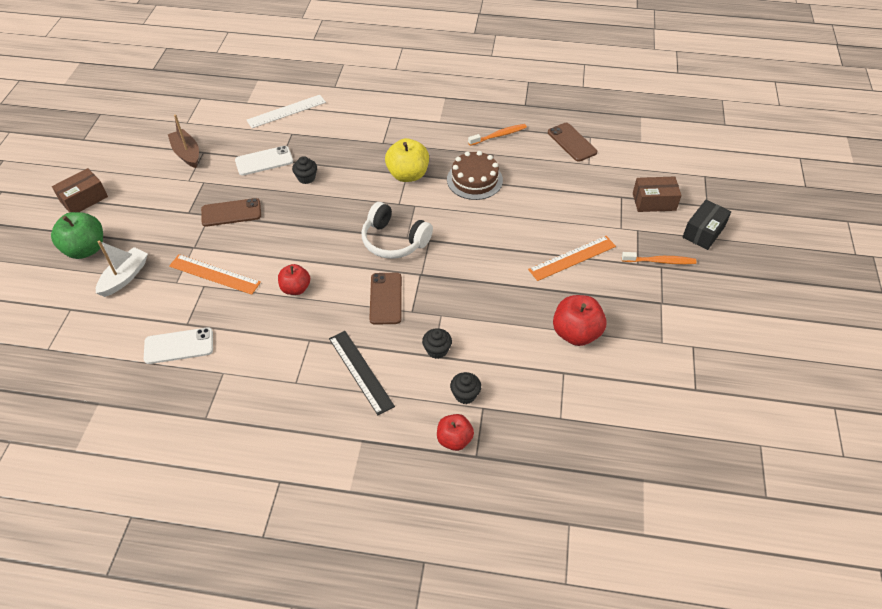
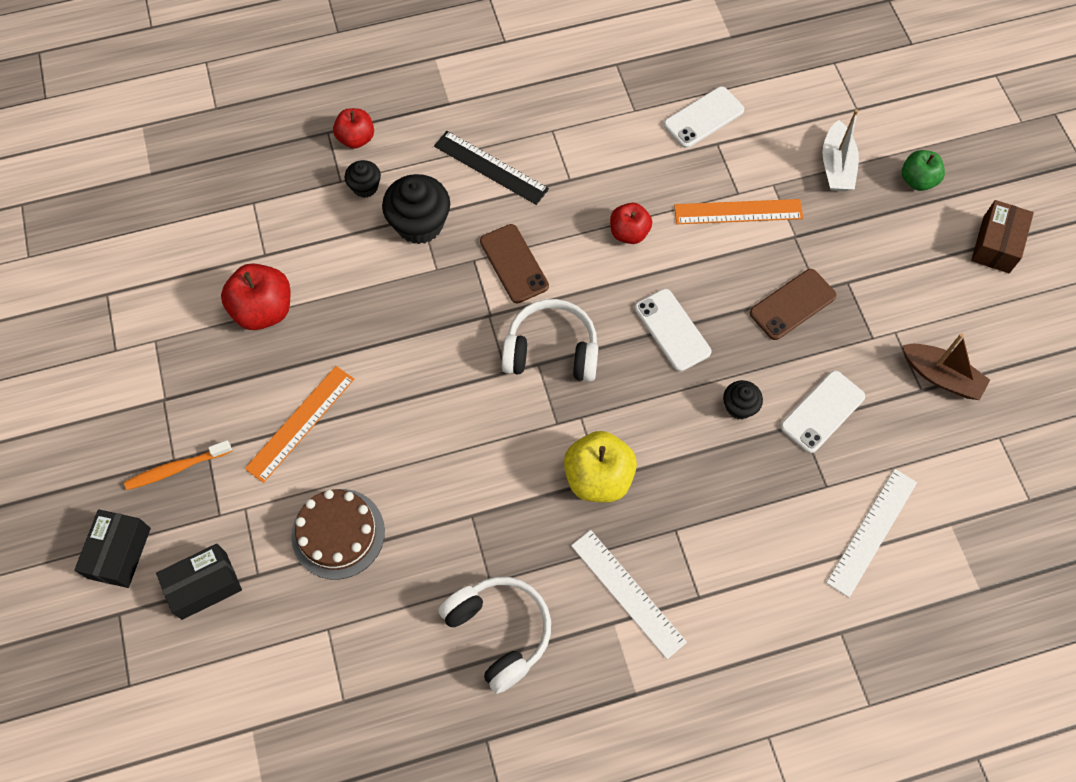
camera: 155 degrees right, 15 degrees up
(85, 249) = (917, 180): green apple -> green apple, size x0.64
(313, 225) = (672, 330): none -> white phone
(424, 128) = (627, 593): none -> white ruler
(437, 350) = (419, 224): black cupcake -> black cupcake, size x1.83
(474, 180) = (494, 511): brown cake -> brown cake (338, 533)
(498, 135) = (499, 632): orange toothbrush -> white headphones
(571, 142) = (371, 671): brown phone -> none
(654, 201) = (204, 585): brown box -> black box

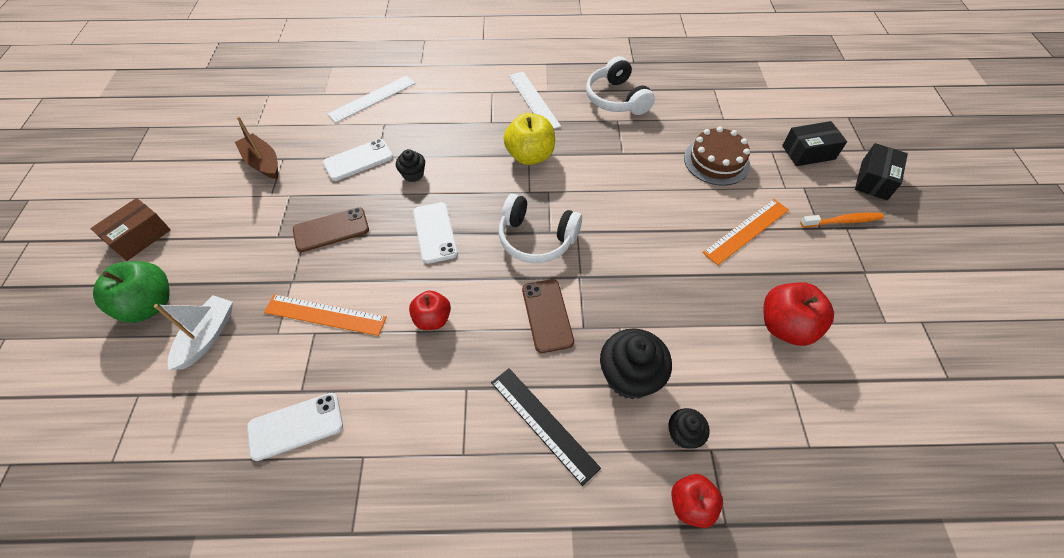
camera: 165 degrees left, 10 degrees down
(917, 180) = (150, 305): green apple -> green apple, size x1.55

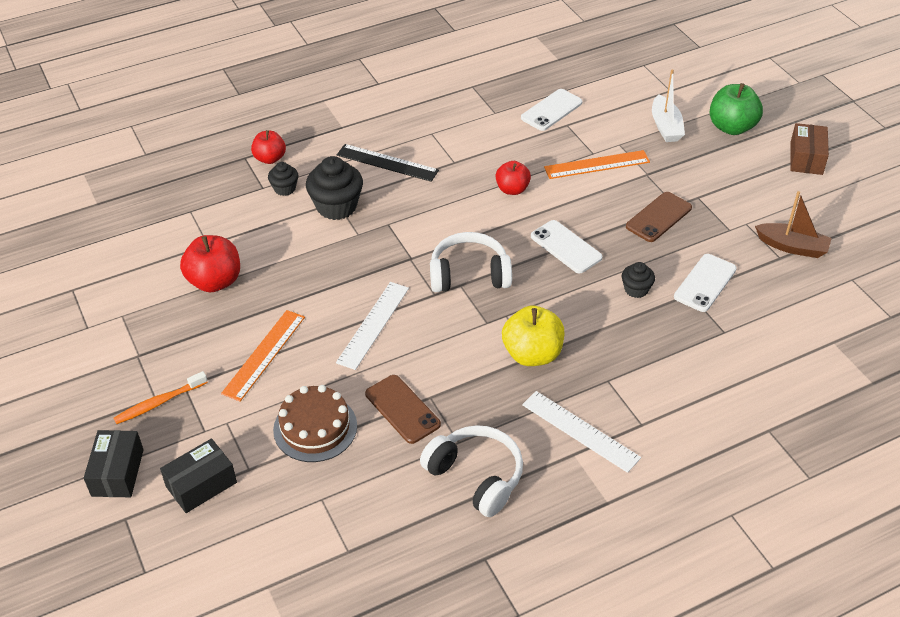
camera: 155 degrees right, 10 degrees down
(372, 99) = (771, 357): white ruler -> white ruler (373, 325)
(547, 315) = (422, 222): brown phone -> brown phone (402, 409)

